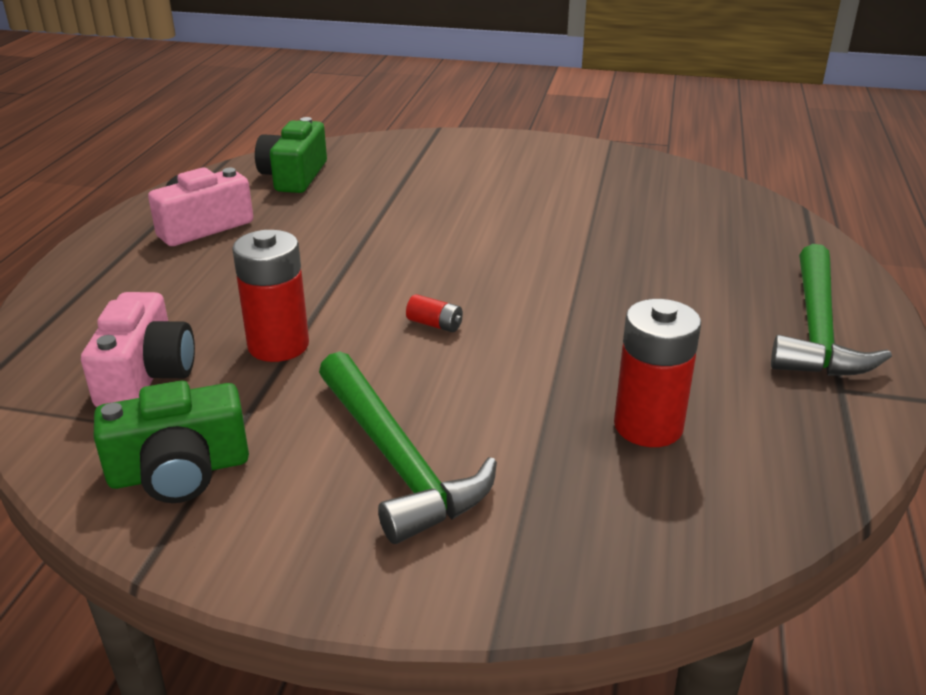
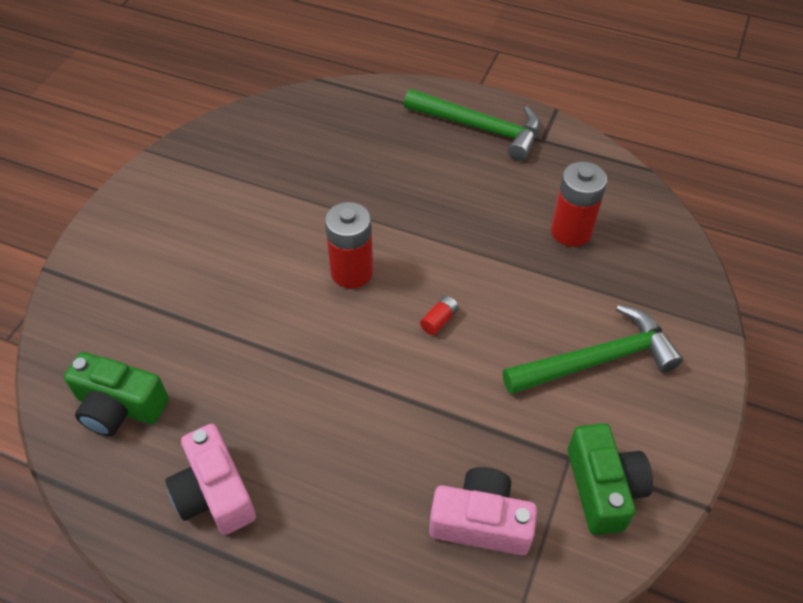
camera: 80 degrees left, 20 degrees up
(278, 345) = (452, 425): red battery -> red battery (352, 272)

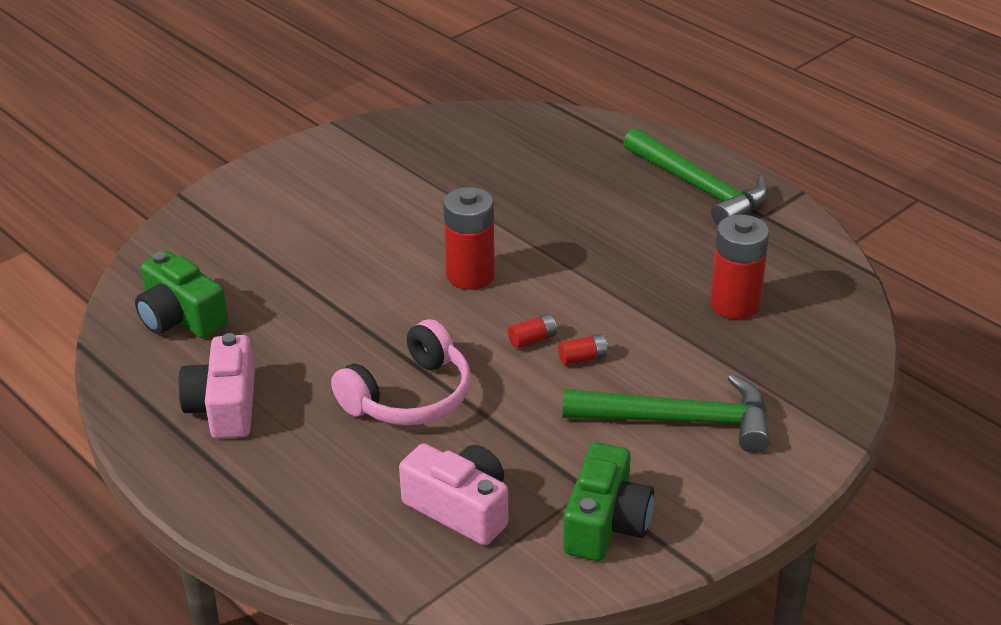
camera: 25 degrees right, 15 degrees down
(372, 418) = (409, 396): none -> pink headphones
(489, 325) = (583, 358): none -> red battery

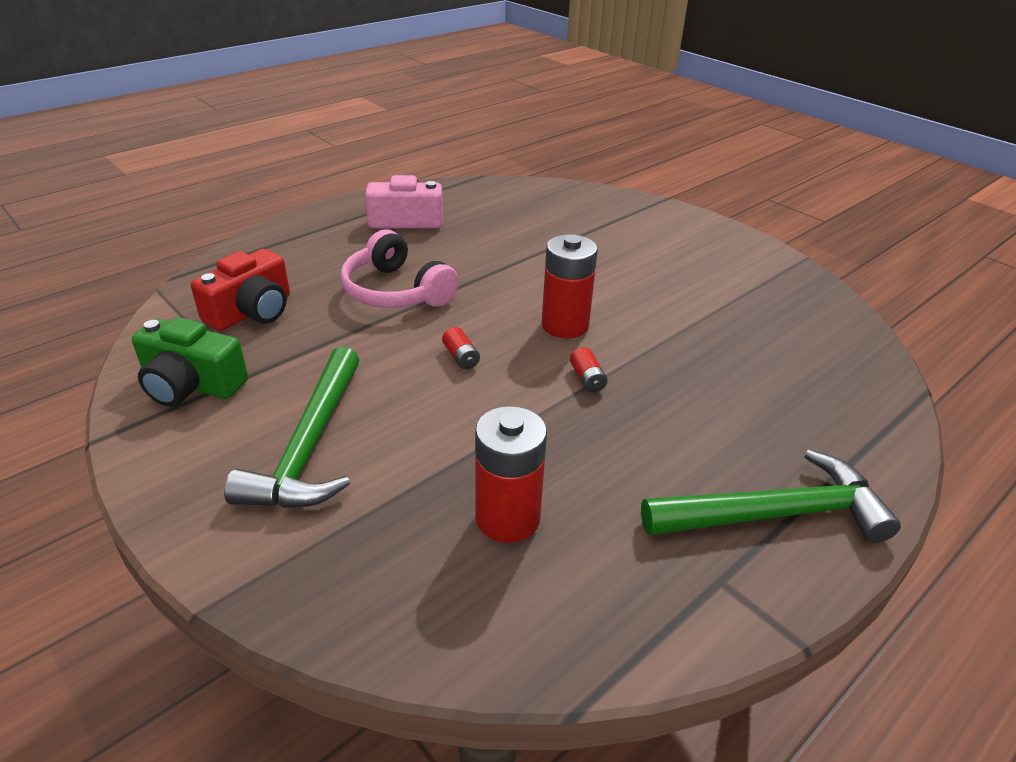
camera: 90 degrees right, 0 degrees up
(180, 317) = (510, 203): green camera -> none
(460, 508) = (252, 311): pink camera -> red camera
(583, 358) = (426, 387): red battery -> red battery (587, 379)
(699, 187) = (774, 514): green hammer -> green hammer turned 150 degrees counterclockwise

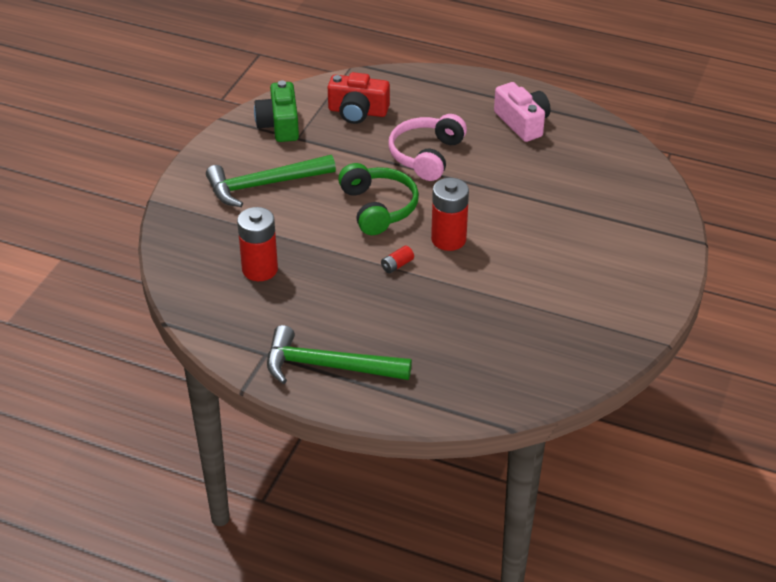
camera: 65 degrees right, 5 degrees up
(461, 357) = (378, 208): red battery -> green headphones
(774, 514) = (328, 366): green hammer -> green hammer turned 135 degrees clockwise

